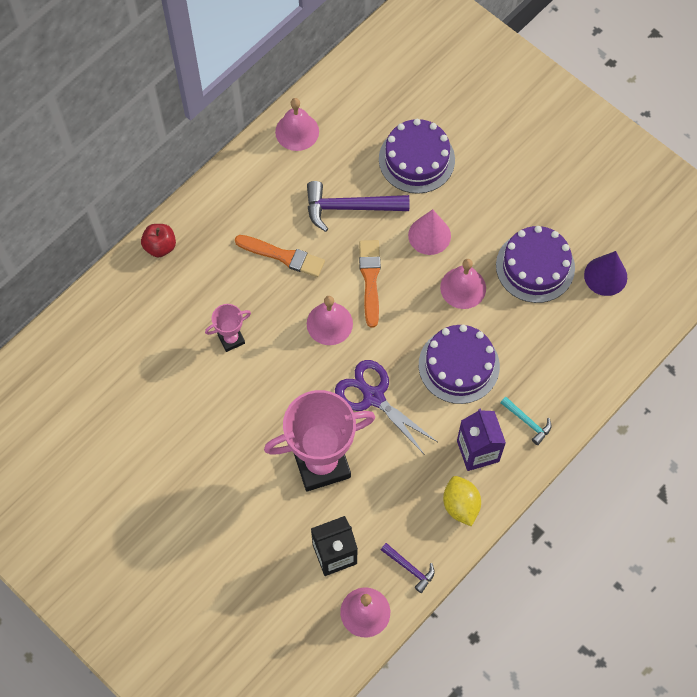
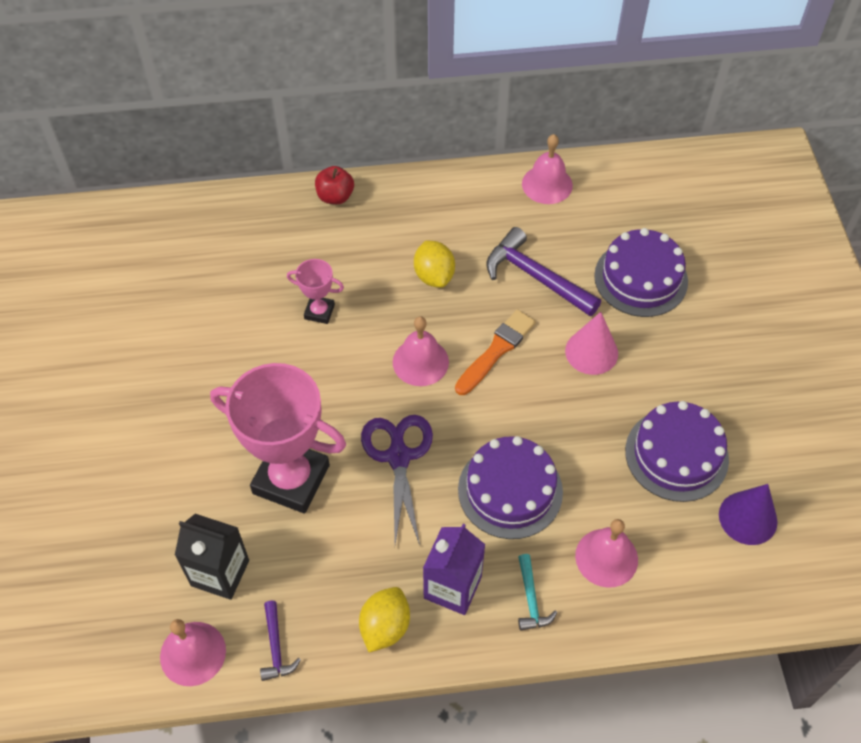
camera: 40 degrees right, 10 degrees down
(283, 256) = (434, 276): orange brush -> yellow lemon
(463, 288) = (581, 422): pink bell -> pink bell (606, 557)

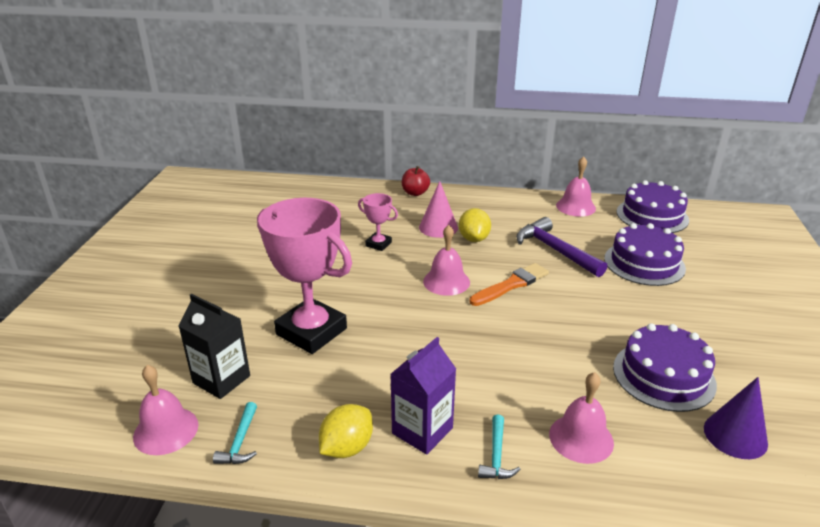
camera: 15 degrees right, 25 degrees down
(276, 647) = (240, 442): purple hammer -> turquoise hammer
(398, 455) = (407, 332): purple scissors -> none
(510, 490) = (498, 372): purple cake -> purple cake (652, 216)
(591, 352) = (593, 298): pink cone -> pink cone (438, 227)

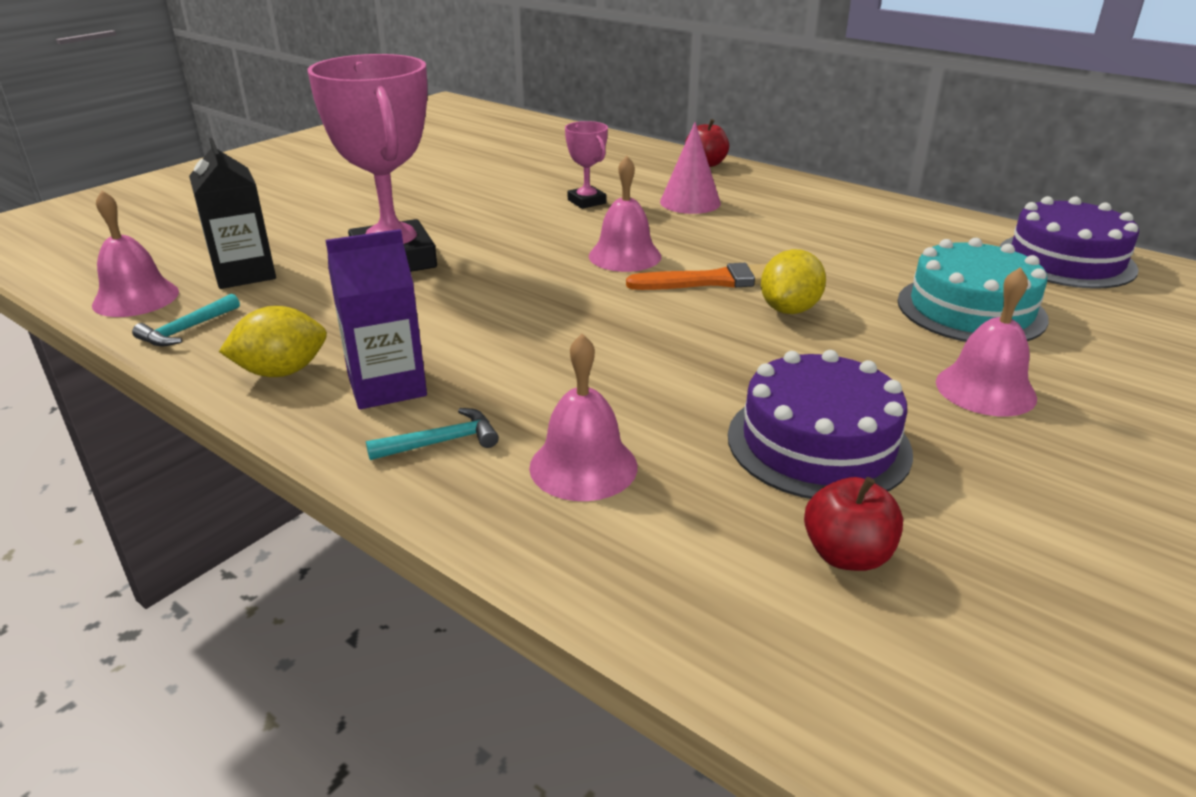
camera: 30 degrees right, 0 degrees up
(474, 239) = (724, 223): yellow lemon -> yellow lemon (789, 309)
(496, 456) = (441, 442): turquoise hammer -> turquoise hammer turned 150 degrees counterclockwise
(555, 250) = (834, 261): purple hammer -> none
(575, 207) = (937, 223): pink bell -> pink bell (985, 389)
(644, 263) = (971, 309): purple cake -> turquoise cake
(735, 435) = (846, 555): purple cone -> red apple

